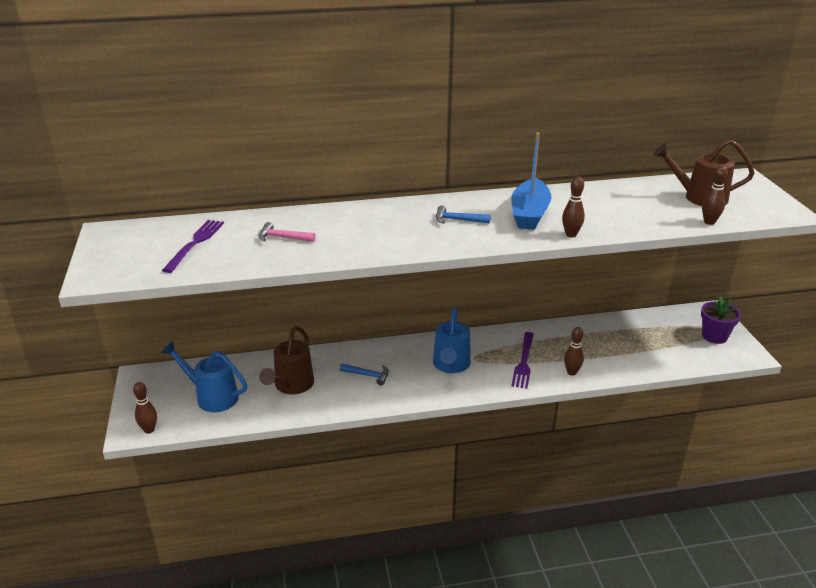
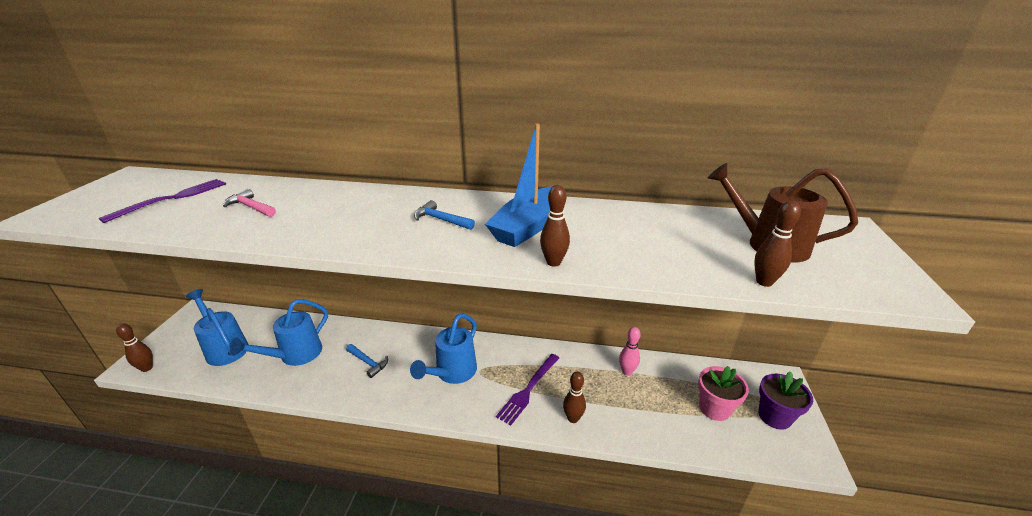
camera: 20 degrees right, 0 degrees up
(291, 386) = (295, 355): brown watering can -> blue watering can
(593, 331) = (627, 371): none -> pink bowling pin
(671, 341) = (714, 408): none -> pink flower pot

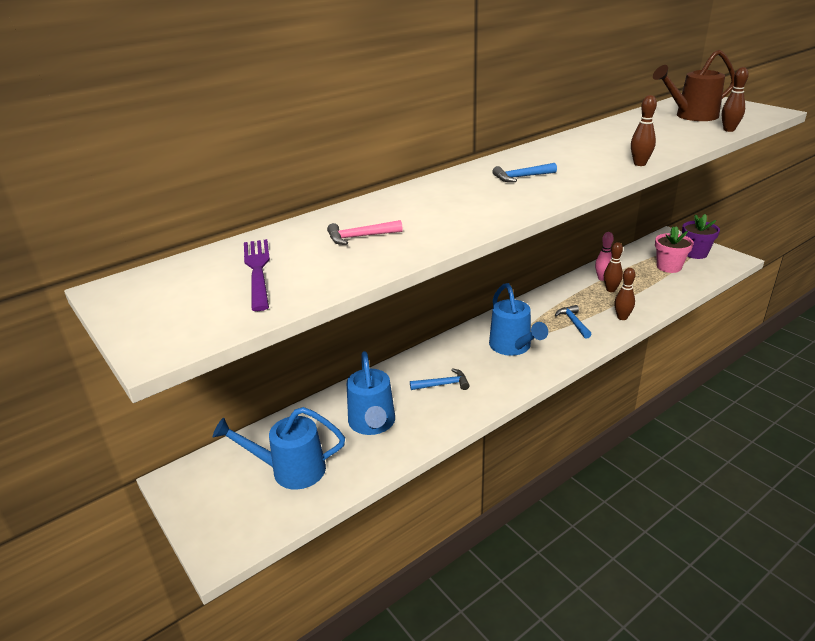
camera: 45 degrees left, 0 degrees up
(147, 368) = (243, 540): brown bowling pin -> brown bowling pin (611, 290)
(528, 227) = (577, 157): blue boat -> none
(528, 390) = (573, 322): purple fork -> blue hammer

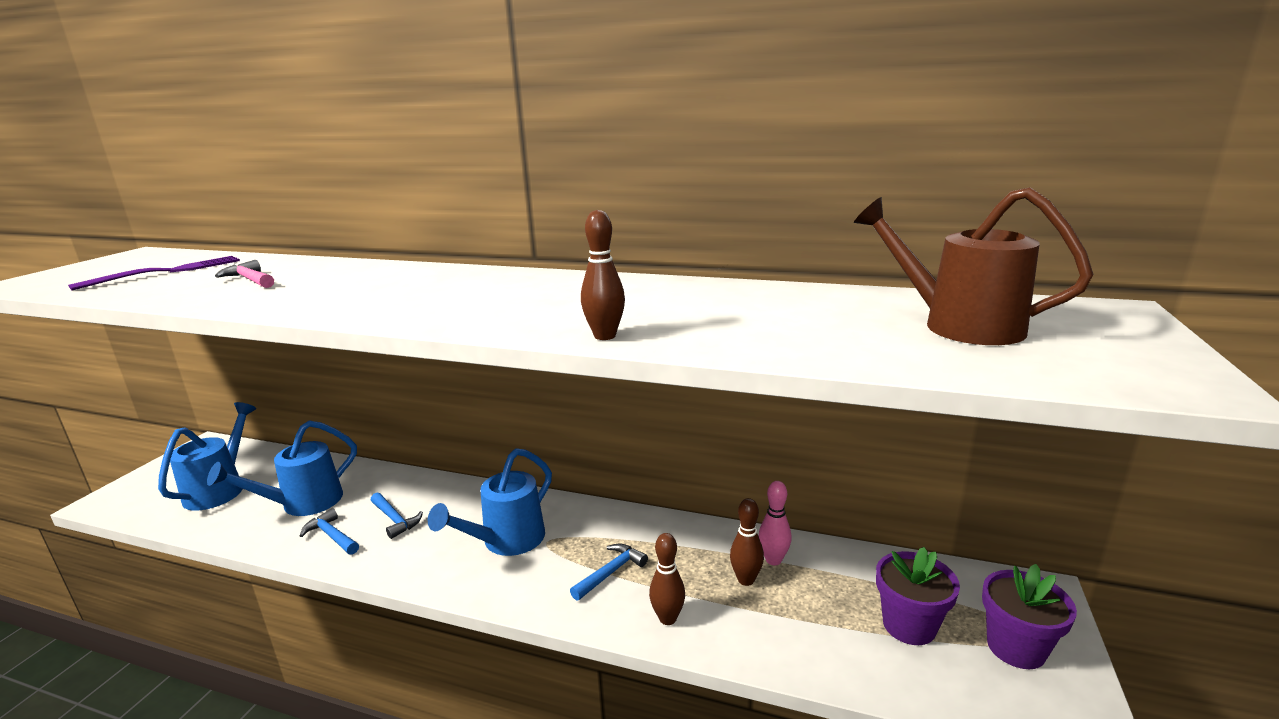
camera: 55 degrees right, 10 degrees down
(290, 470) = (220, 489): blue watering can -> blue watering can turned 45 degrees clockwise
(521, 177) = (479, 293): blue hammer -> blue hammer (332, 536)
(669, 267) = (909, 625): pink flower pot -> purple flower pot
(729, 130) = (926, 365): brown bowling pin -> none

